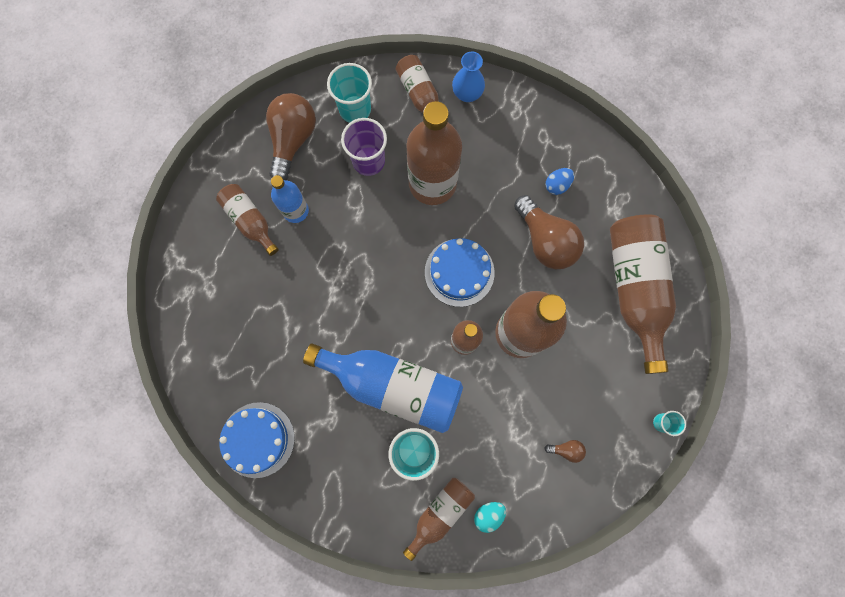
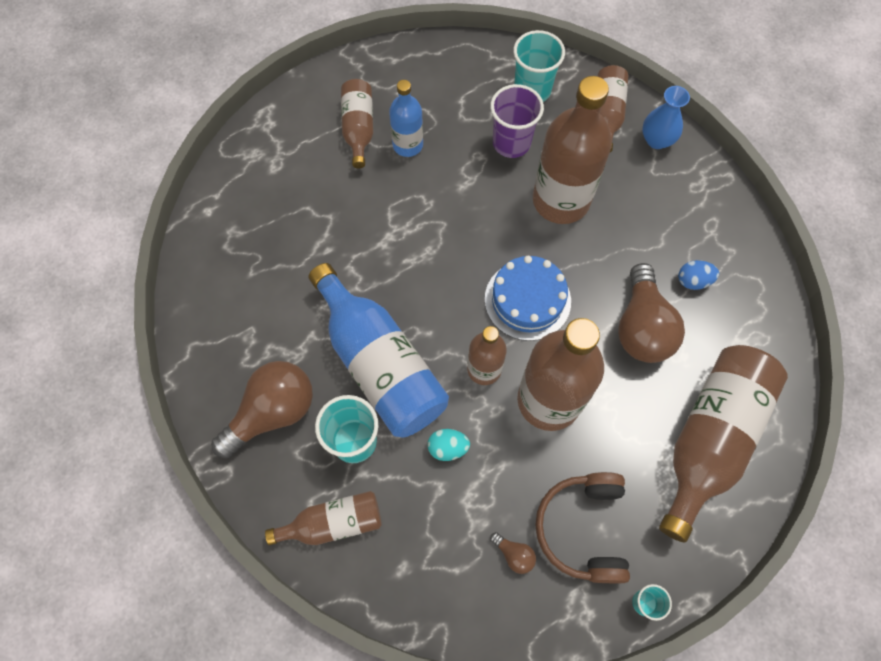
camera: 35 degrees right, 10 degrees down
(257, 439) = (213, 326): blue cake -> none
(293, 140) = (452, 83): brown light bulb -> brown light bulb (272, 412)
(488, 514) = (382, 561): turquoise egg -> turquoise egg (448, 448)
(596, 403) = (583, 529): none -> brown headphones

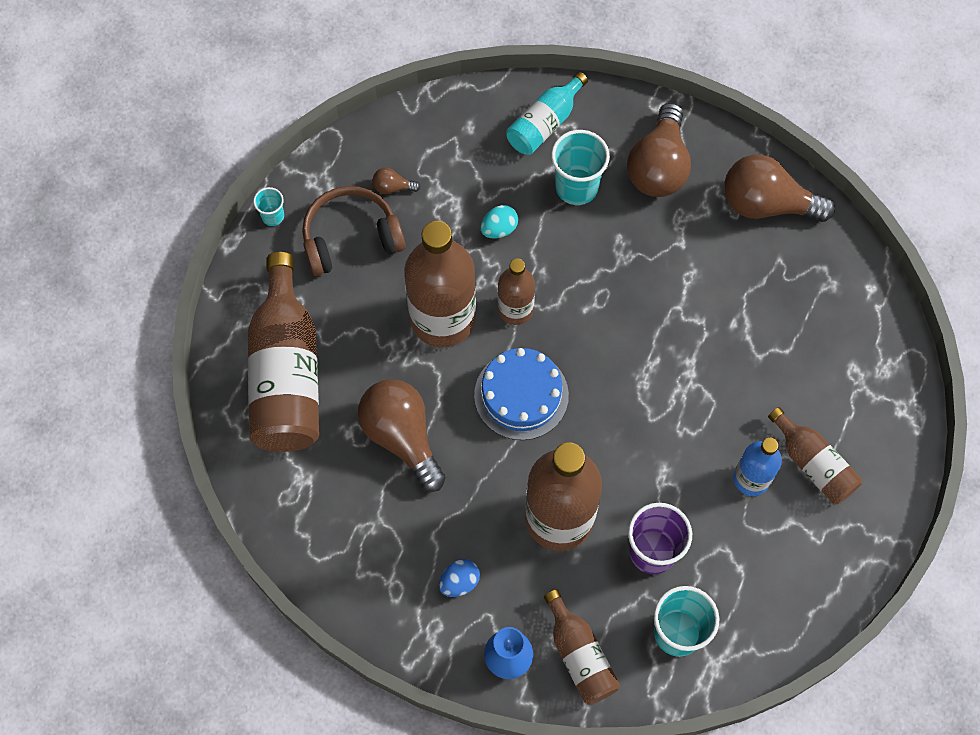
camera: 145 degrees right, 0 degrees up
(219, 322) = (766, 204): none -> brown light bulb
(333, 523) = (545, 123): brown bottle -> turquoise bottle
(380, 364) = (605, 257): blue bottle -> none
(583, 529) = (351, 238): brown headphones -> brown headphones turned 75 degrees counterclockwise
(693, 281) = (380, 515): blue egg -> blue egg (459, 582)

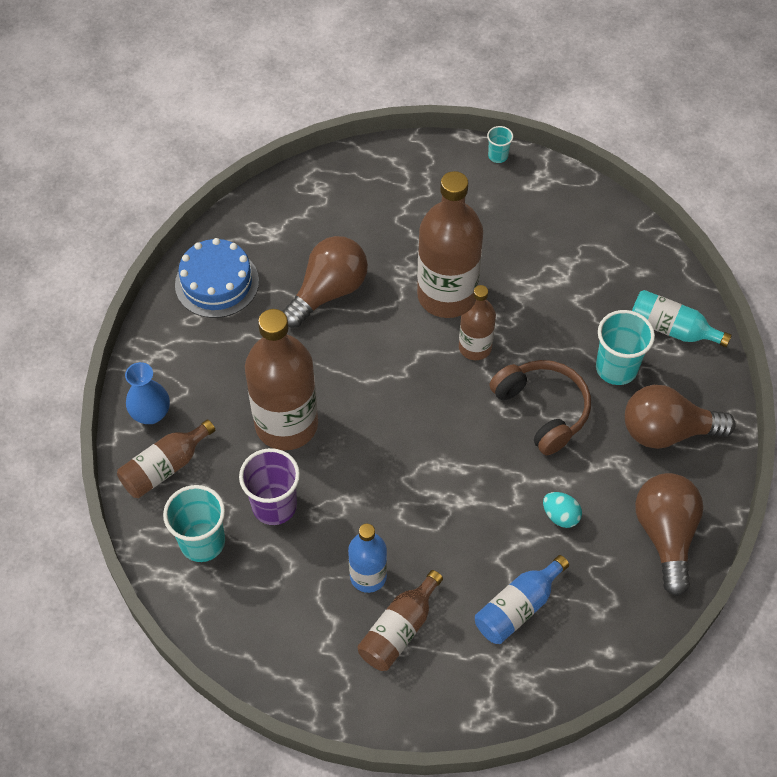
camera: 75 degrees right, 10 degrees down
(287, 373) = (360, 200): brown bottle -> none
(351, 238) = (498, 213): brown headphones -> brown headphones (542, 410)
(393, 187) = (558, 230): brown light bulb -> none
(459, 582) = (210, 363): blue egg -> none
(499, 229) = (549, 317): turquoise egg -> turquoise egg (560, 516)
(521, 395) = (394, 370): blue cake -> blue cake (217, 283)
(812, 352) = (518, 607): none -> blue bottle

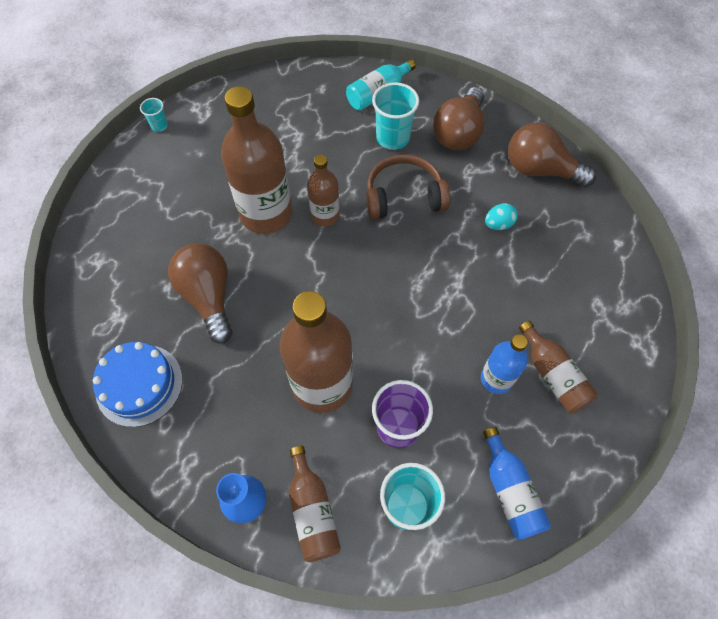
camera: 65 degrees left, 5 degrees up
(518, 607) = (563, 284): blue bottle -> blue bottle (510, 491)

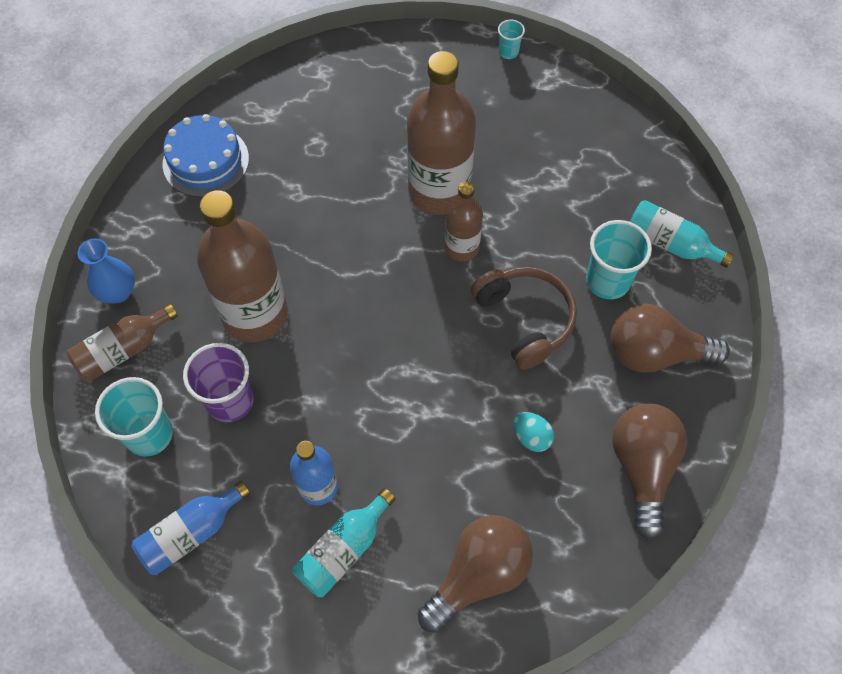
camera: 70 degrees right, 0 degrees up
(208, 297) = (318, 179): brown light bulb -> brown light bulb (478, 575)
(553, 375) = (343, 550): brown bottle -> turquoise bottle

